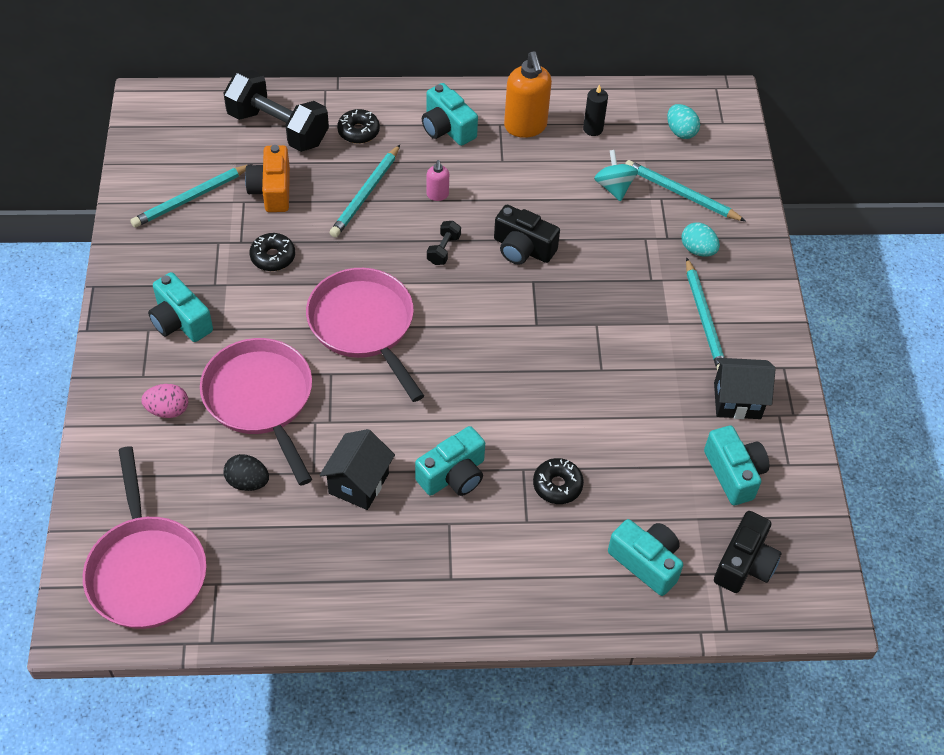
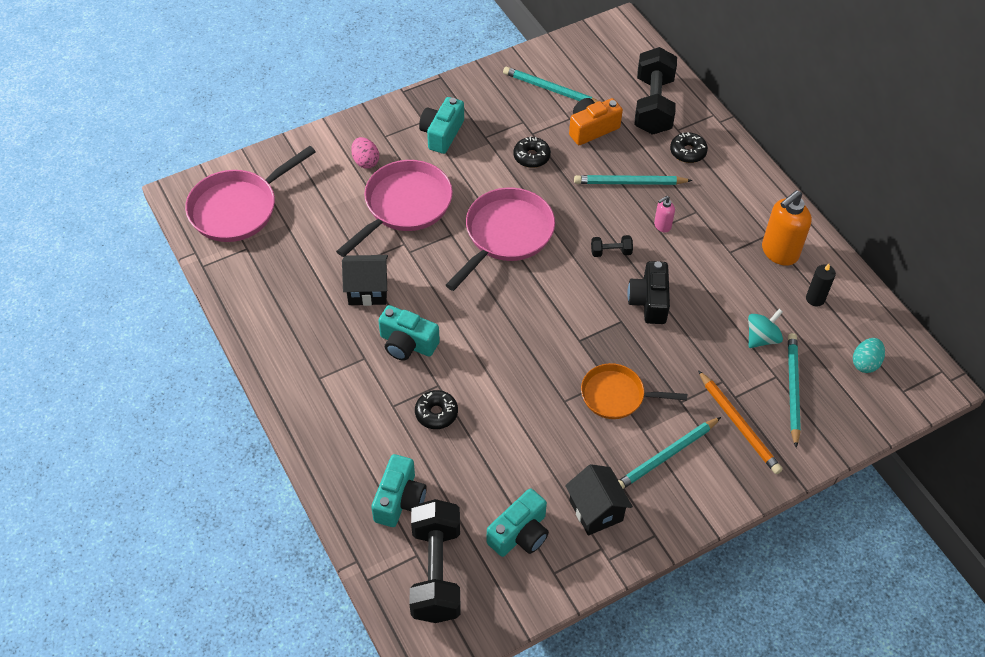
camera: 65 degrees right, 0 degrees up
(247, 482) = (333, 229): black egg -> none
(447, 128) = (736, 203): turquoise camera -> none
(618, 325) = (617, 396): none -> orange pan
(698, 250) = (738, 424): turquoise egg -> orange pencil
(744, 564) = (436, 571): black camera -> black dumbbell

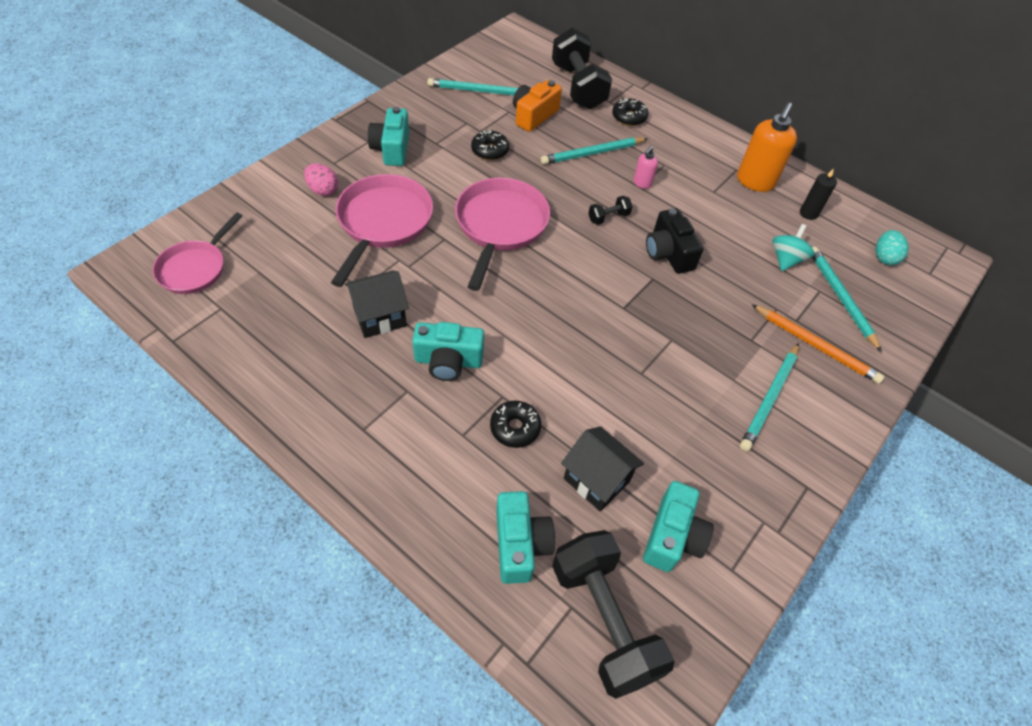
camera: 25 degrees left, 0 degrees up
(238, 208) = (195, 268): pink pan -> pink pan, size x0.65
(596, 510) = (735, 481): black house -> black house (596, 480)
(617, 396) = (689, 352): orange pan -> none

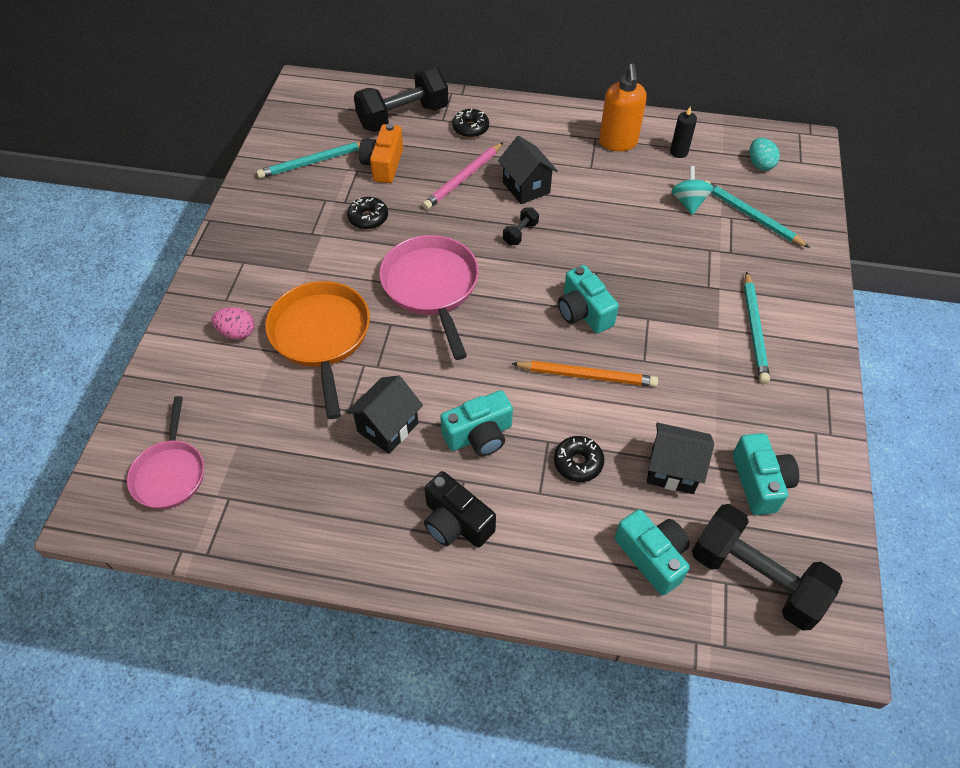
camera: 25 degrees left, 0 degrees up
(383, 223) = (321, 337): pink pan -> orange pan
(392, 149) = (273, 259): turquoise camera -> turquoise camera (583, 312)
(578, 87) = (403, 117): black dumbbell -> black dumbbell turned 75 degrees counterclockwise
(592, 153) = (463, 178): turquoise pencil -> pink pencil
(642, 183) = (526, 187): pink soap dispenser -> black house
(668, 253) = (593, 242): black camera -> black camera (456, 522)
(815, 345) = (758, 267): orange pencil -> orange pencil (586, 376)

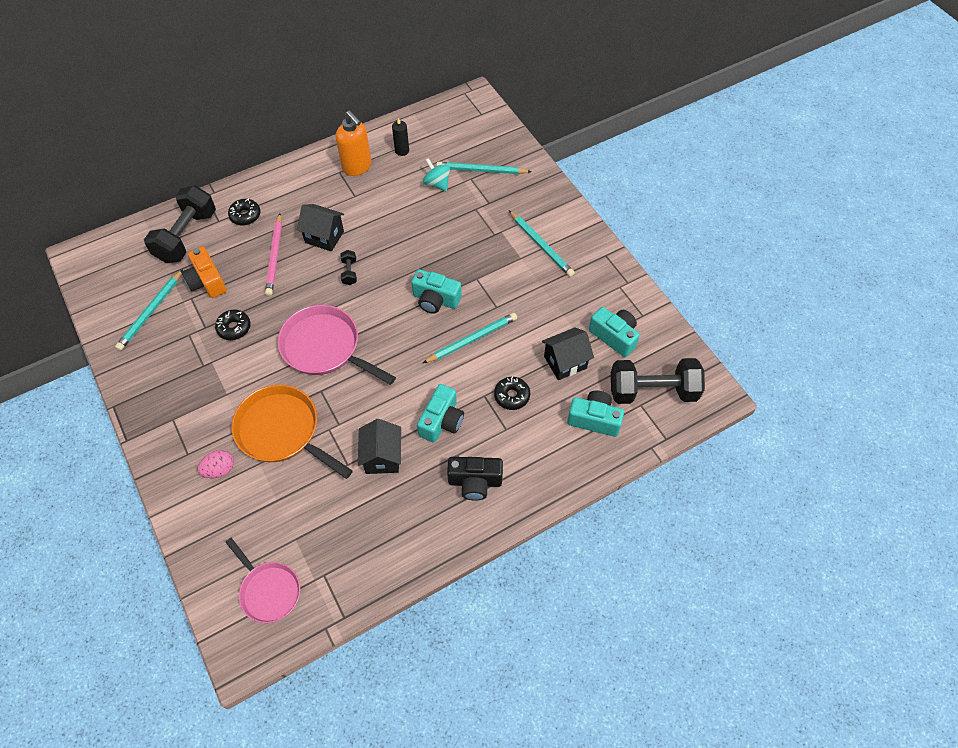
camera: 40 degrees left, 5 degrees up
(586, 376) = (472, 339): orange pencil -> turquoise pencil
(760, 164) = (458, 130): turquoise egg -> none

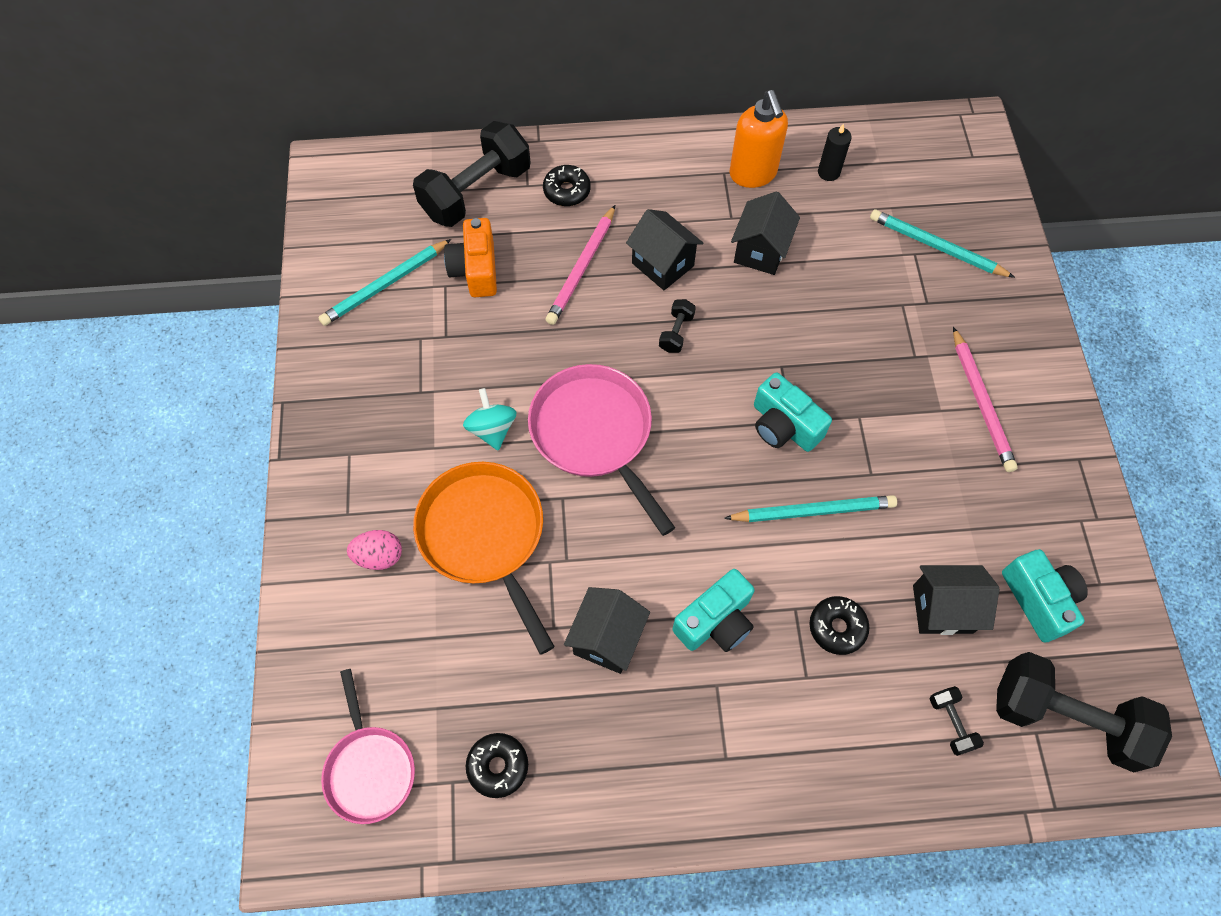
camera: 25 degrees right, 5 degrees up
(234, 328) = (484, 353): black donut -> black donut (498, 766)
(380, 208) = (760, 251): none -> black house
(437, 184) = (860, 243): turquoise spinning top -> turquoise spinning top (492, 429)
(475, 482) = (725, 740): black camera -> none
(541, 245) = (981, 402): turquoise pencil -> pink pencil
(594, 419) = (951, 723): turquoise camera -> black dumbbell

